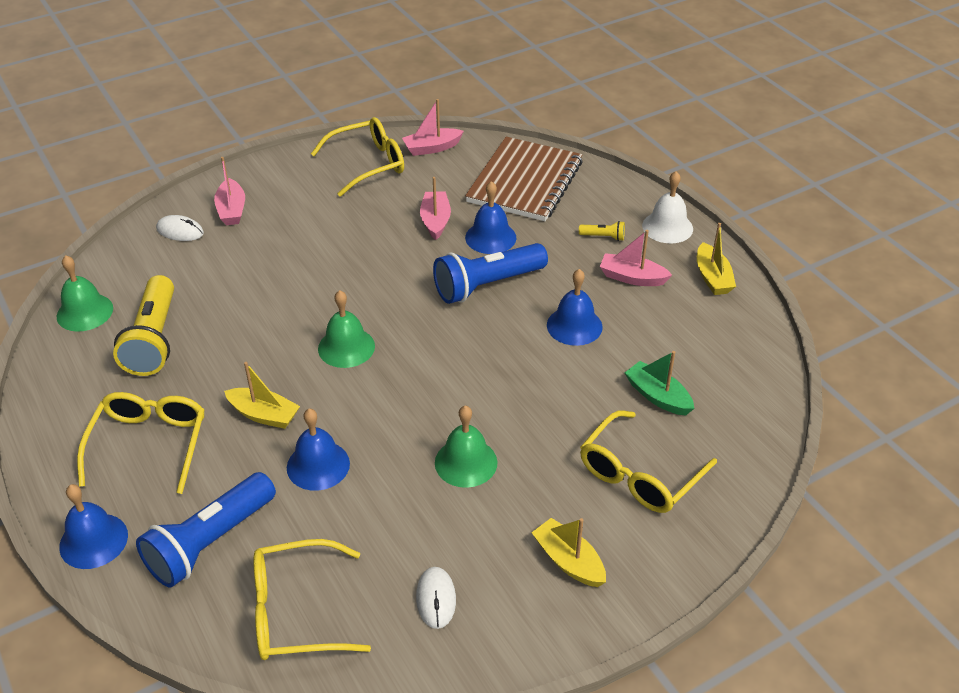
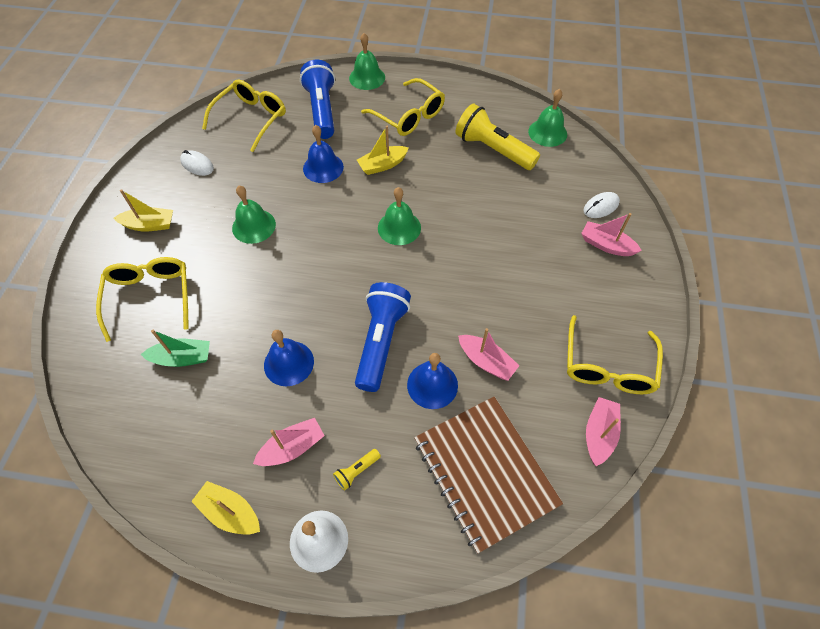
camera: 130 degrees right, 15 degrees up
(93, 540) = (367, 77): blue bell -> green bell

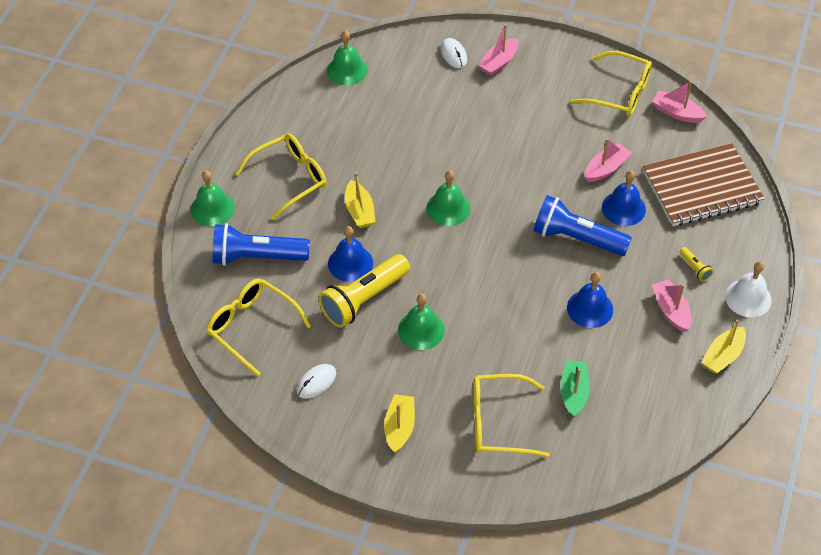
camera: 80 degrees left, 5 degrees down
(493, 150) = (360, 117): yellow flashlight -> yellow flashlight (364, 299)

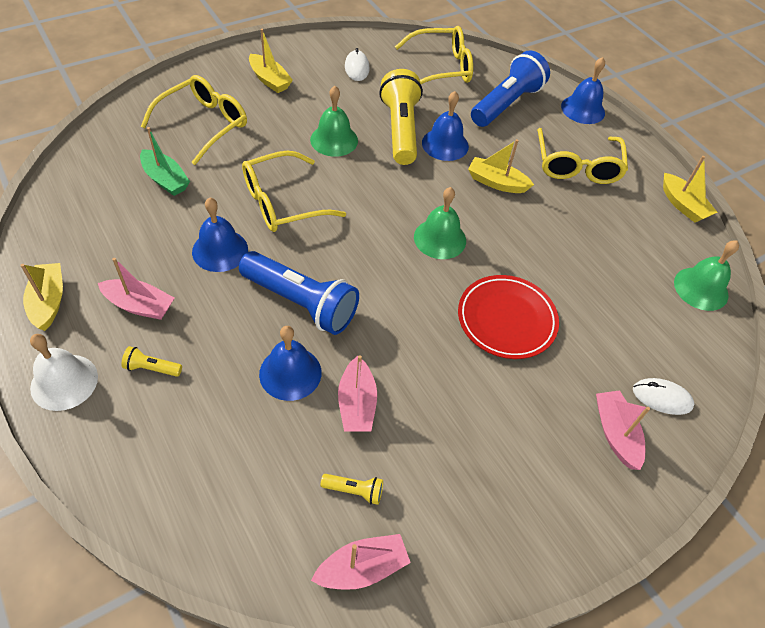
camera: 125 degrees right, 0 degrees up
(212, 208) = (583, 109): green bell -> blue bell
(272, 107) = (682, 205): none -> yellow boat
(475, 141) = (506, 319): none -> red plate
(576, 238) = (301, 302): blue flashlight -> blue flashlight turned 60 degrees clockwise
(619, 93) = (456, 528): yellow glasses -> yellow glasses (282, 202)
(649, 138) = (354, 490): none -> yellow flashlight
(702, 187) = (230, 478): brown notebook -> none

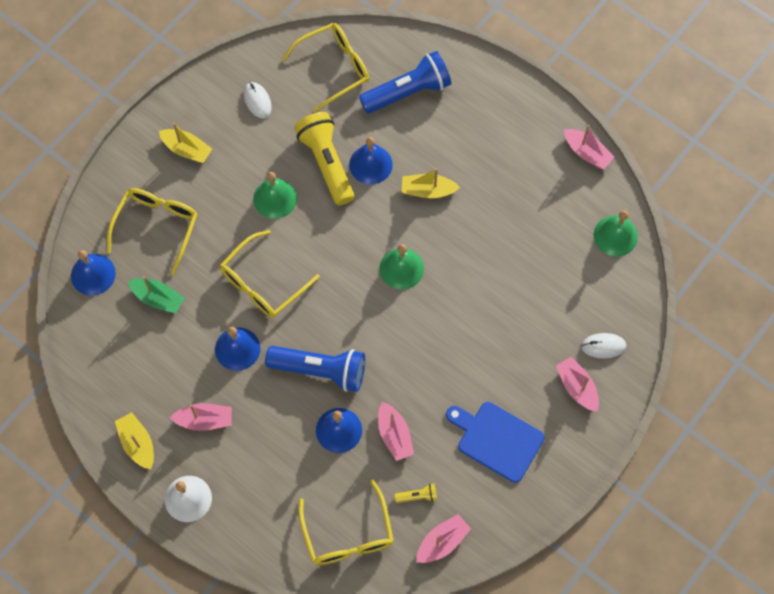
camera: 15 degrees left, 15 degrees up
(152, 368) = (241, 465): yellow flashlight -> none
(488, 458) = (497, 439): none -> blue cutting board
(506, 104) = (408, 92): blue flashlight -> blue flashlight turned 45 degrees clockwise
(506, 319) = (476, 324): red plate -> none
(577, 165) = (489, 143): yellow glasses -> yellow glasses (348, 534)
(583, 109) = (477, 70): blue bell -> blue bell (93, 274)
(682, 205) = (586, 153): yellow boat -> pink boat

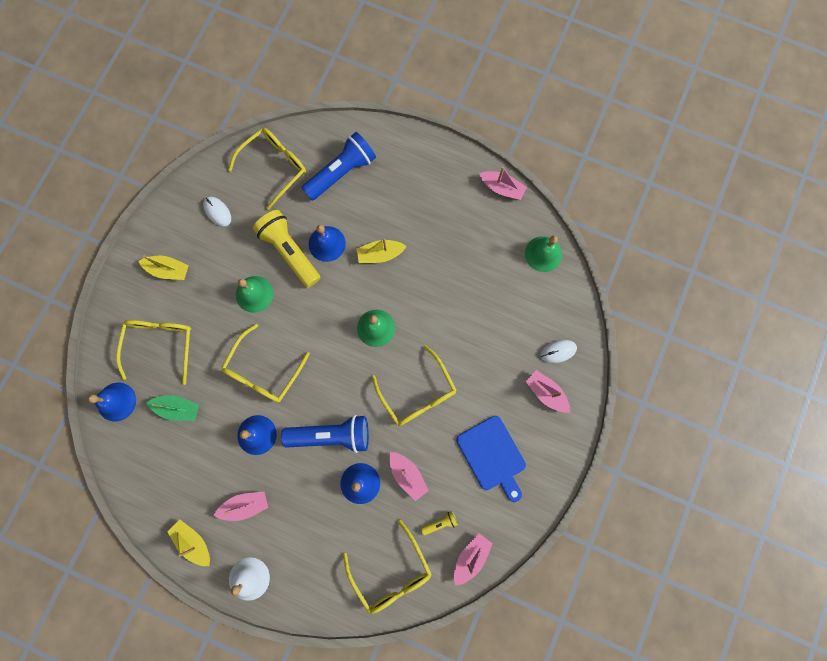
camera: 15 degrees left, 10 degrees up
(429, 350) = (417, 393): none -> yellow glasses
(497, 439) = (492, 456): blue cutting board -> blue cutting board turned 135 degrees counterclockwise

